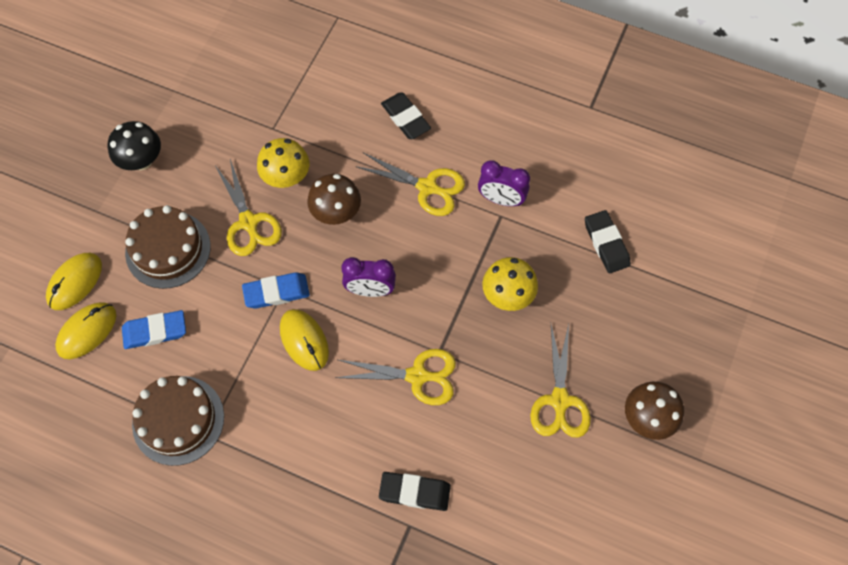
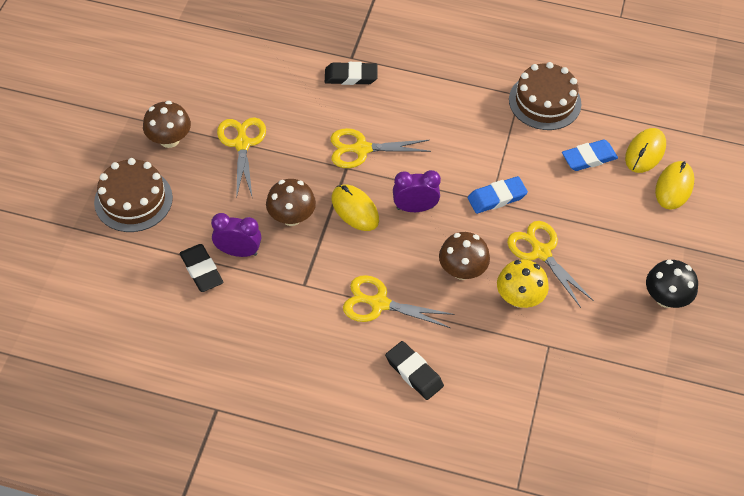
camera: 170 degrees right, 10 degrees down
(168, 249) = (605, 221): brown cake -> brown cake (133, 200)
(304, 340) = (462, 164): yellow mouse -> yellow mouse (355, 209)
(501, 199) = (305, 300): purple clock -> purple clock (238, 251)
(508, 295) = (291, 217): yellow mushroom -> brown mushroom

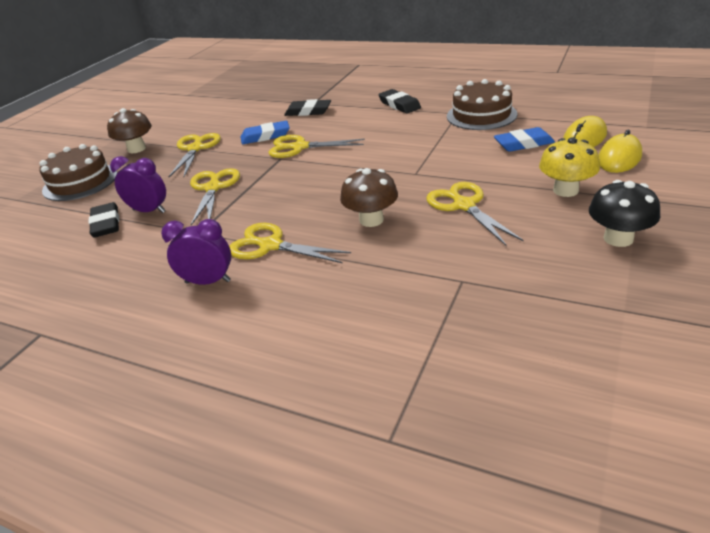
camera: 15 degrees right, 20 degrees down
(291, 217) = (213, 188): brown mushroom -> yellow scissors
(355, 209) = (276, 182): yellow mouse -> none
(414, 372) = (286, 303): black eraser -> black eraser (399, 105)
(415, 208) = (336, 179): purple clock -> purple clock (208, 282)
(497, 197) = (422, 170): blue eraser -> blue eraser (265, 136)
(519, 298) = (432, 240): yellow mushroom -> yellow mushroom (565, 190)

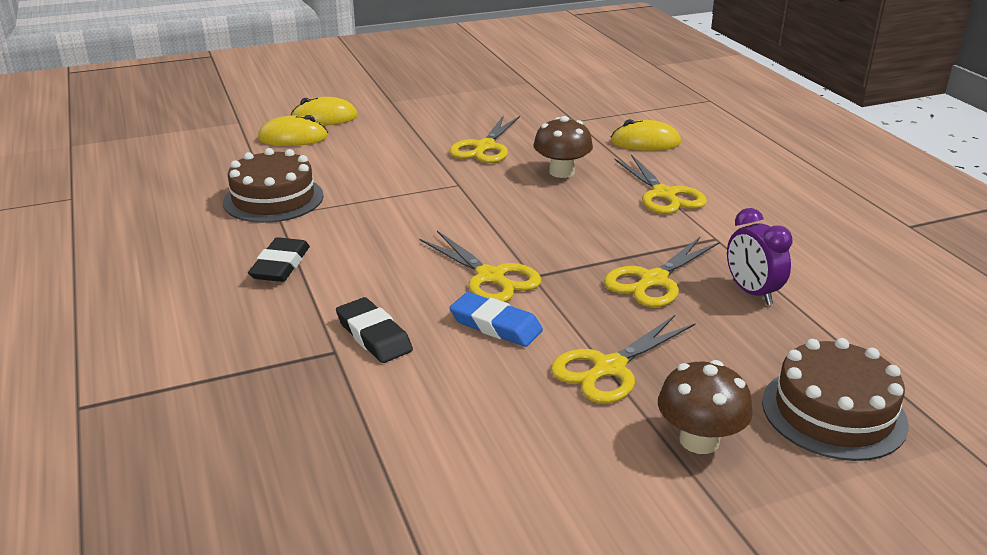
camera: 140 degrees left, 5 degrees down
(106, 224) = (815, 304): black eraser -> none
(208, 282) = (742, 195): purple clock -> none
(357, 294) = (645, 142): none -> yellow mouse
(523, 144) = (333, 158): blue eraser -> none
(565, 190) = (409, 122): yellow mushroom -> none
(618, 238) = (456, 96): black mushroom -> none

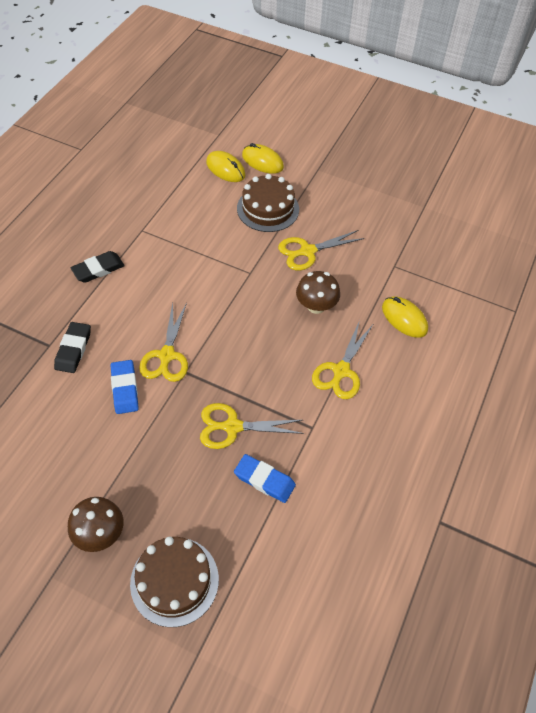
camera: 45 degrees right, 25 degrees up
(273, 199) = (155, 215): brown cake -> brown cake (268, 209)
(609, 368) = (129, 459): yellow scissors -> none
(752, 292) = (264, 480): purple clock -> blue eraser

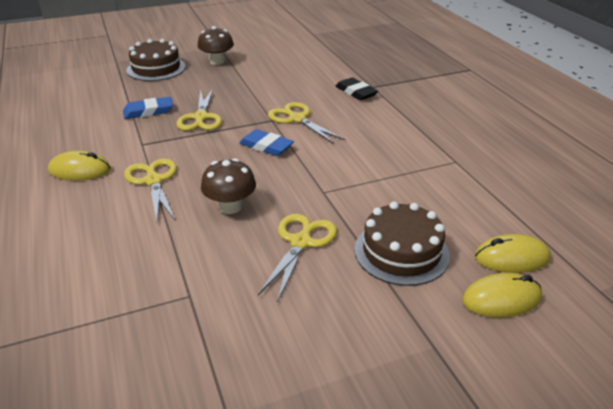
camera: 135 degrees right, 20 degrees down
(98, 269) = (427, 125): black eraser -> none
(125, 389) = (295, 96): blue eraser -> blue eraser (266, 146)
(232, 427) = (201, 117): yellow scissors -> yellow scissors turned 135 degrees clockwise
(404, 318) = (128, 251): yellow mouse -> yellow mouse (80, 170)

